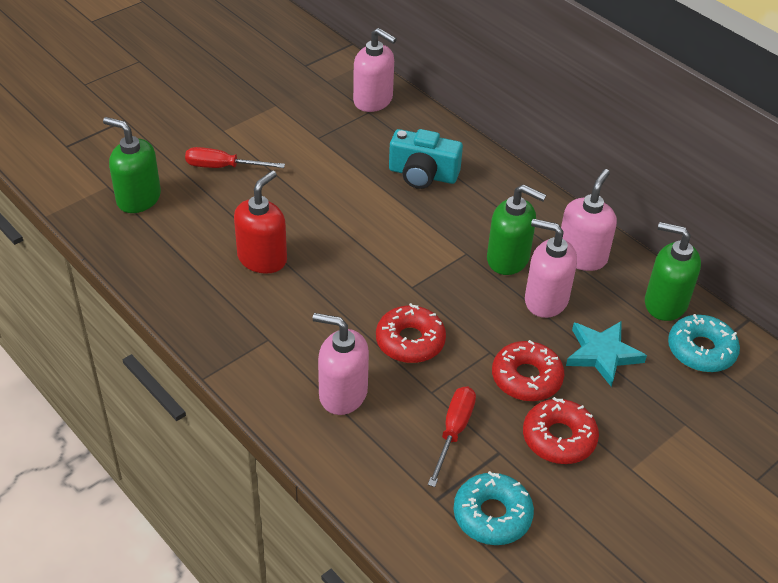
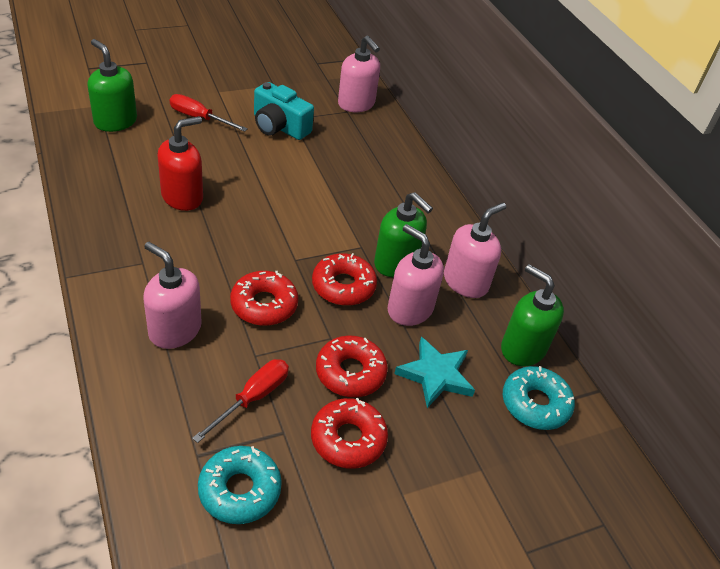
camera: 15 degrees right, 0 degrees up
(422, 174) = (362, 172): turquoise camera -> turquoise camera (279, 127)
(472, 298) = (343, 286): none -> red donut

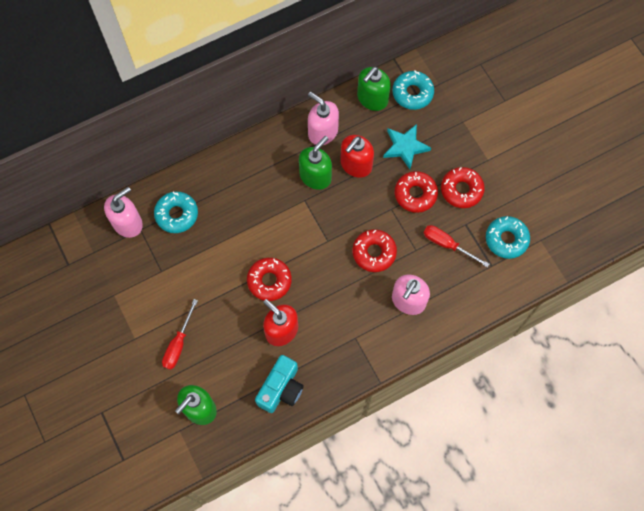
camera: 90 degrees left, 25 degrees up
(279, 127) = (176, 279): turquoise camera -> turquoise camera (281, 389)
(343, 286) = (345, 207): red donut -> red donut (269, 281)
(360, 138) = (177, 214): none -> turquoise donut
(409, 309) = (356, 165): pink soap dispenser -> red soap dispenser

